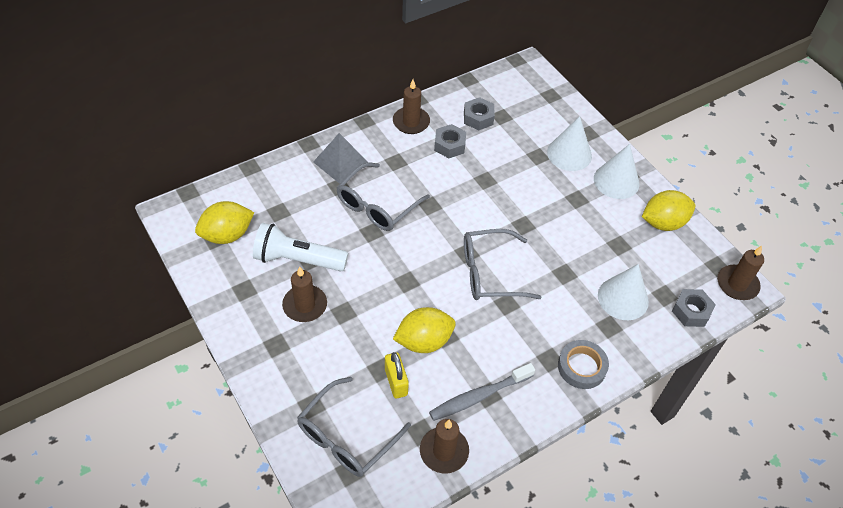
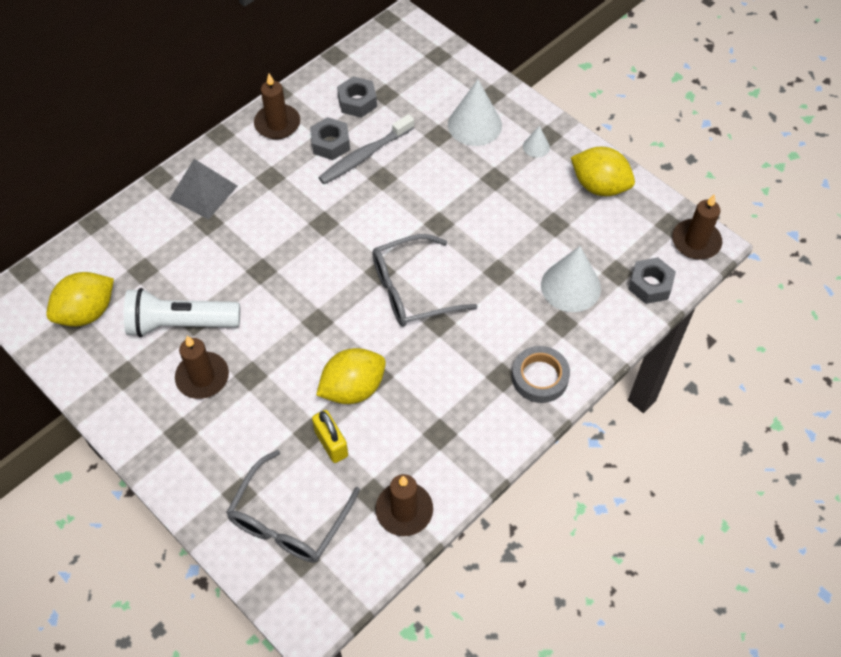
camera: 10 degrees left, 5 degrees up
(377, 205) = (260, 237): grey glasses -> none
(479, 396) = (430, 438): grey toothbrush -> grey toothbrush (364, 156)
(616, 181) = (536, 147): white cone -> white cone, size x0.49
(663, 223) = (599, 186): yellow lemon -> yellow lemon turned 60 degrees clockwise

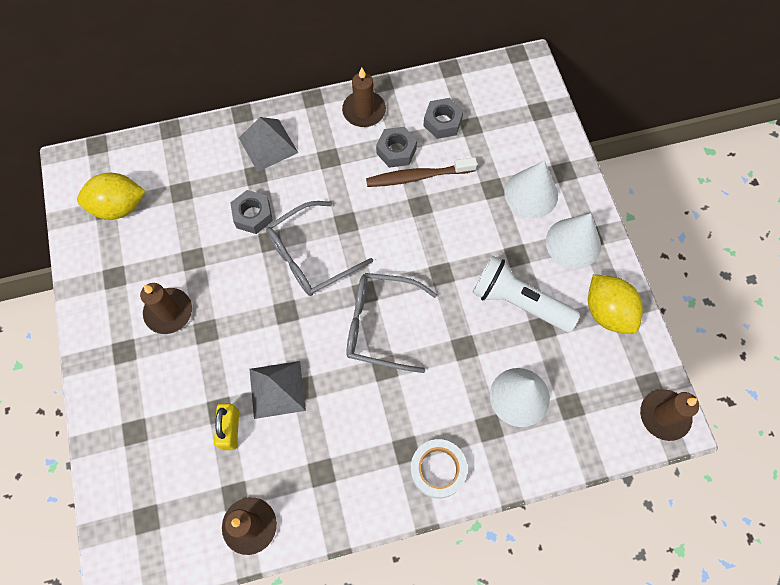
camera: 30 degrees right, 10 degrees up
(180, 324) = (180, 255): white flashlight -> white flashlight (518, 302)
(289, 520) = (157, 478): grey glasses -> grey glasses (310, 256)
(353, 388) = (277, 389): yellow lemon -> grey pyramid
(364, 156) = (417, 177): grey toothbrush -> brown toothbrush
(536, 147) = (573, 243): white cone -> white cone, size x2.05
(540, 377) = (438, 469): grey tape -> white tape
(650, 285) = (593, 435): grey nut -> grey nut (253, 215)

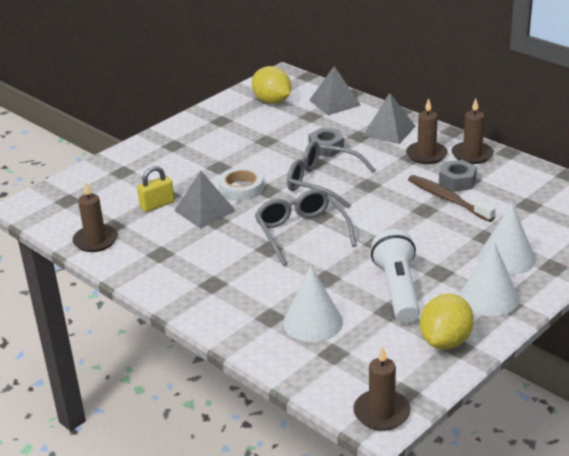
camera: 60 degrees right, 35 degrees down
(169, 312) = (217, 148): brown candle -> brown candle (426, 155)
(174, 155) = (334, 102): none -> grey pyramid
(438, 469) = (211, 305): white tape -> white tape (241, 188)
(442, 122) = (512, 191): grey nut -> none

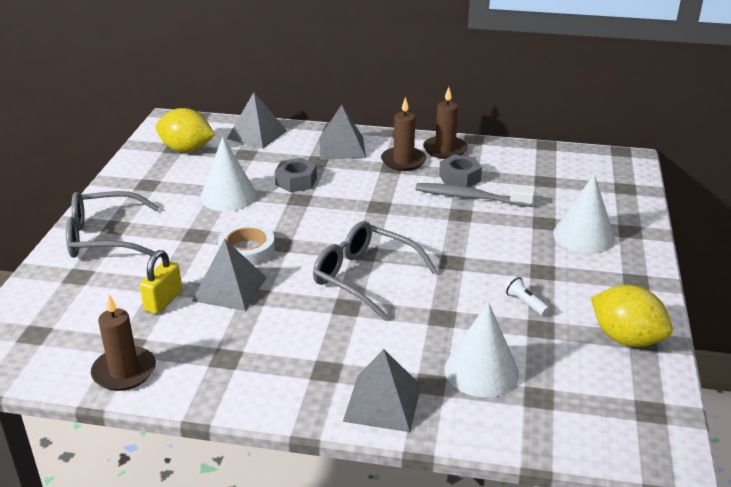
camera: 35 degrees left, 0 degrees up
(226, 316) = (383, 403): none -> grey pyramid
(322, 182) = (329, 217): grey glasses -> grey glasses (103, 237)
(381, 413) = (657, 442): brown candle -> none
(397, 289) = (524, 303): white flashlight -> white flashlight, size x0.41
(445, 341) = (626, 338): yellow lemon -> yellow lemon turned 45 degrees counterclockwise
(448, 199) = (470, 197): brown toothbrush -> grey toothbrush
(489, 297) = (612, 279): white cone -> white cone (228, 196)

